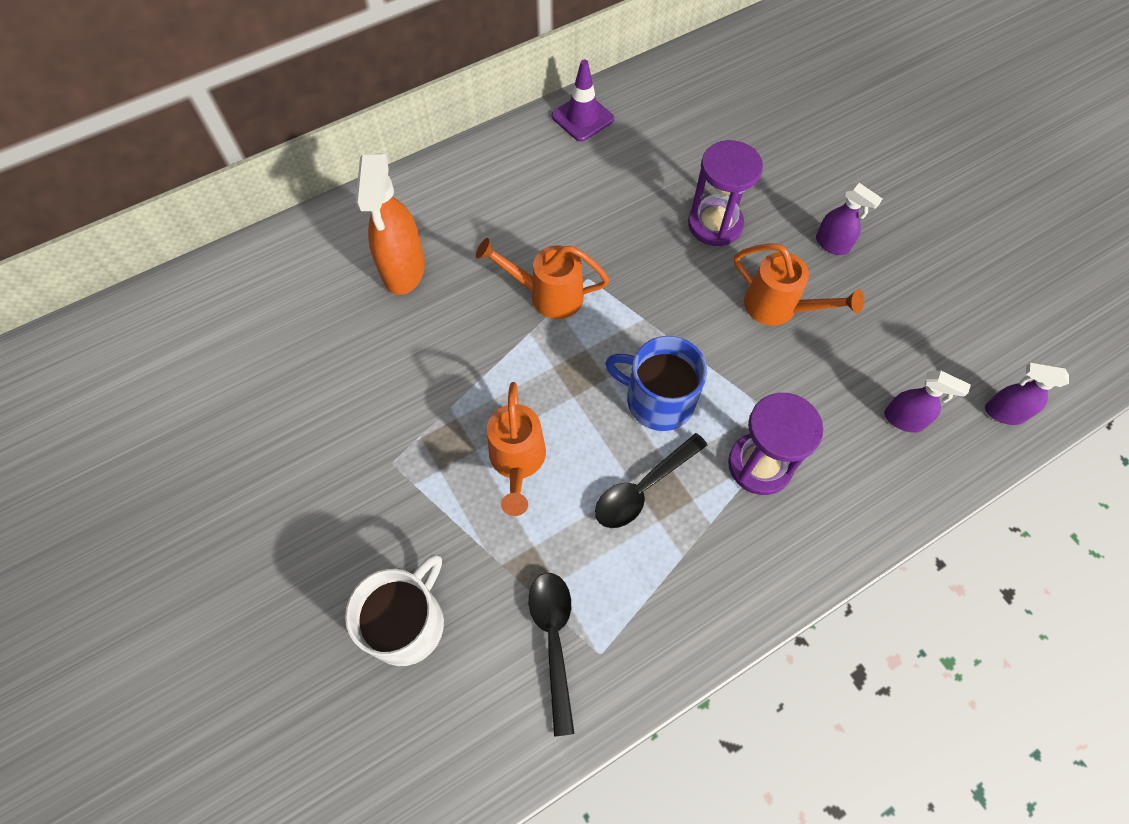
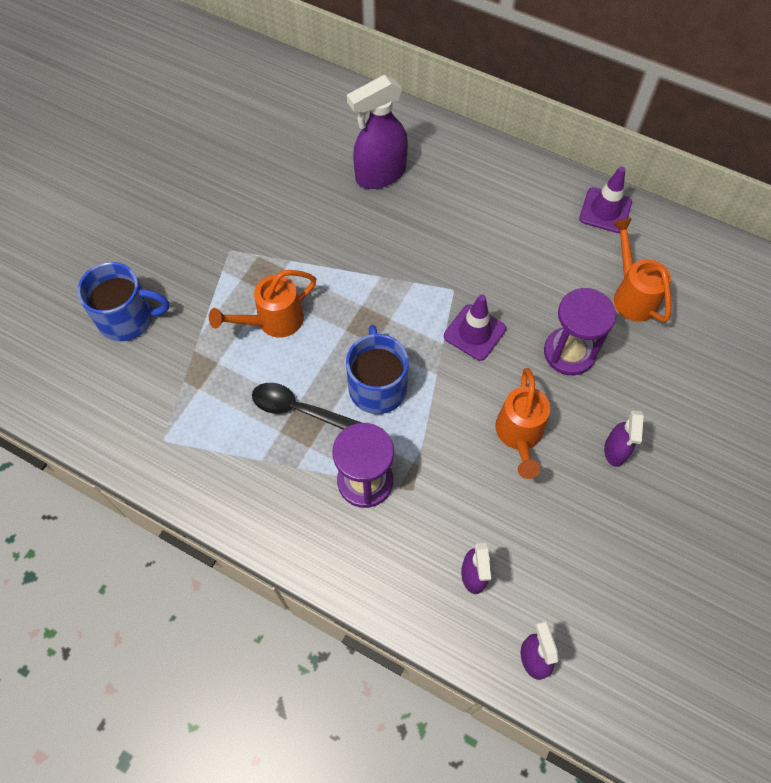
camera: 60 degrees right, 0 degrees up
(403, 270) = (380, 175): orange spray bottle -> purple spray bottle
(407, 623) = (127, 318): white mug -> blue mug
(548, 295) = (420, 271): orange watering can -> orange watering can (632, 295)
(553, 640) = (158, 407): black spoon -> none
(648, 286) = (474, 332): none -> purple traffic cone

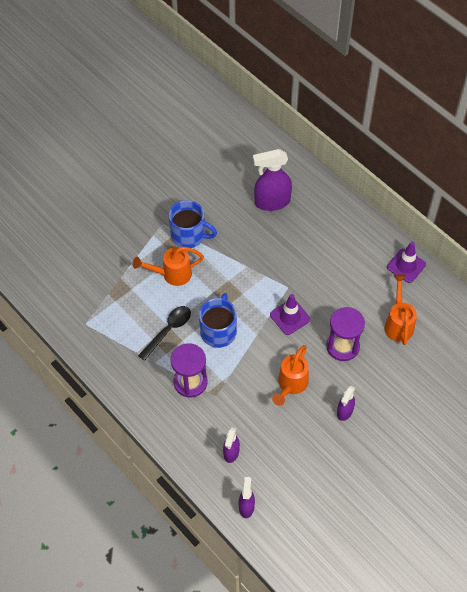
camera: 20 degrees right, 5 degrees down
(127, 318) = (89, 247): blue mug -> blue mug (189, 235)
(299, 410) = (168, 330): black spoon -> black spoon turned 90 degrees clockwise

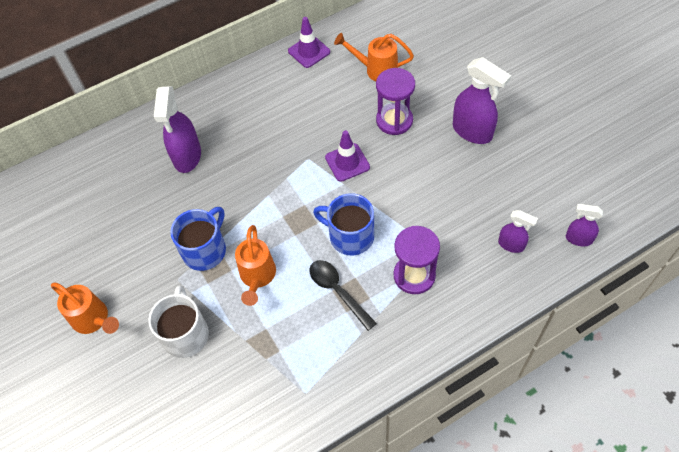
camera: 75 degrees left, 0 degrees up
(120, 240) = (185, 334): none -> white mug
(291, 385) = (433, 174): orange watering can -> orange watering can (93, 319)
(344, 411) = (472, 131): purple spray bottle -> purple spray bottle, size x1.79

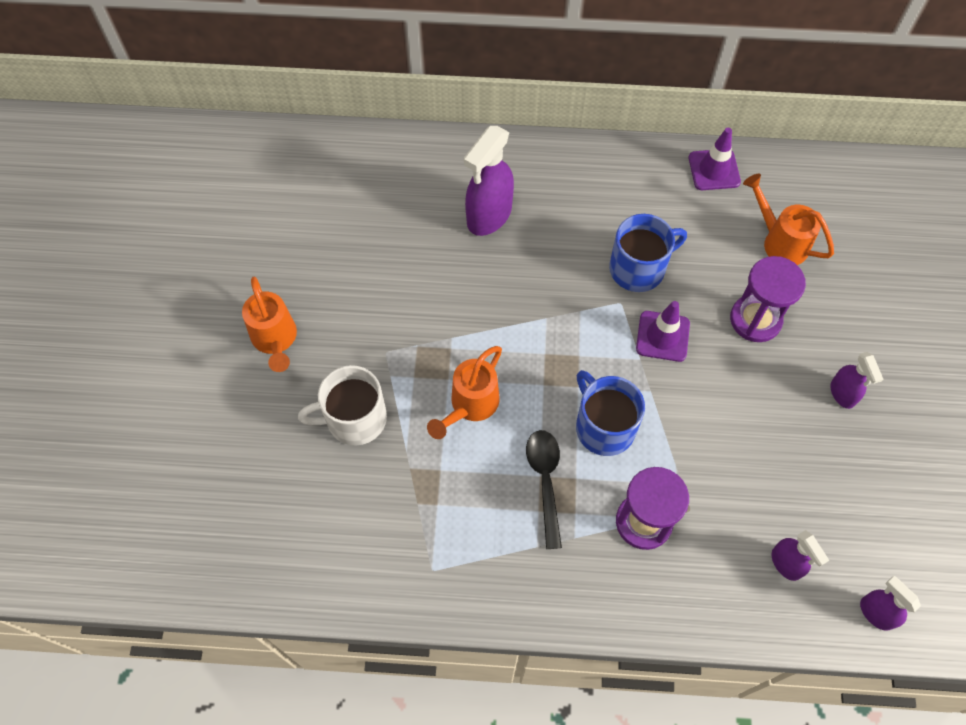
camera: 30 degrees right, 5 degrees up
(185, 334) = (354, 419): white mug -> white mug turned 135 degrees counterclockwise
(205, 250) = (436, 338): blue mug -> blue mug (638, 268)
(472, 131) = (842, 394): purple spray bottle -> purple spray bottle, size x0.56

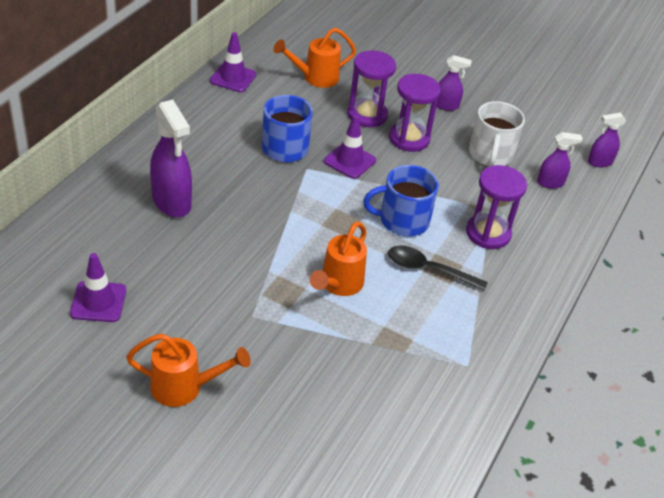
camera: 70 degrees left, 20 degrees down
(333, 228) = (98, 302): none -> purple traffic cone
(354, 419) = (303, 361): white mug -> white mug (490, 154)
(470, 405) = (338, 284): orange watering can -> orange watering can turned 60 degrees clockwise
(747, 378) = (409, 139): none -> purple hourglass

